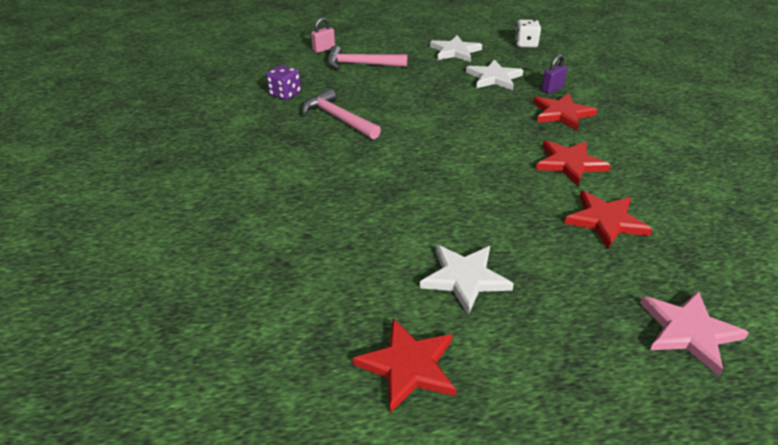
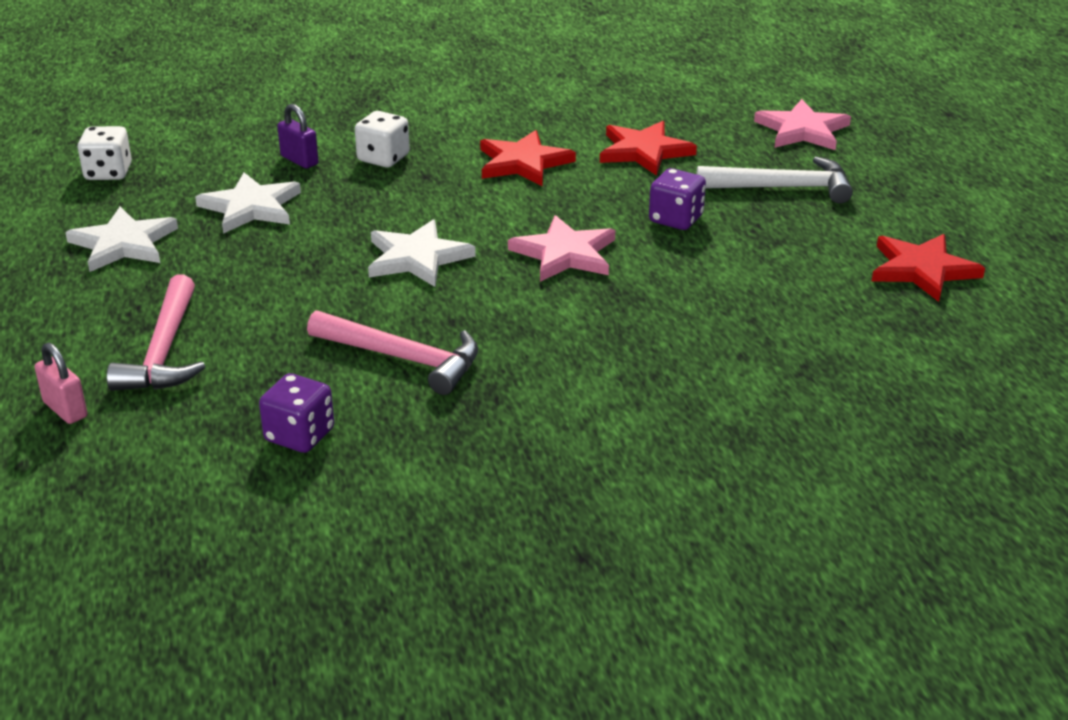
camera: 95 degrees left, 5 degrees down
(338, 118) = (403, 359): pink hammer -> pink hammer turned 105 degrees counterclockwise
(442, 173) = (565, 254): none -> pink star
(465, 278) = (779, 238): white star -> white star (417, 258)
(493, 226) = (676, 219): none -> purple dice
(556, 295) = (783, 188): none -> white hammer
(561, 114) = (383, 158): red star -> white dice

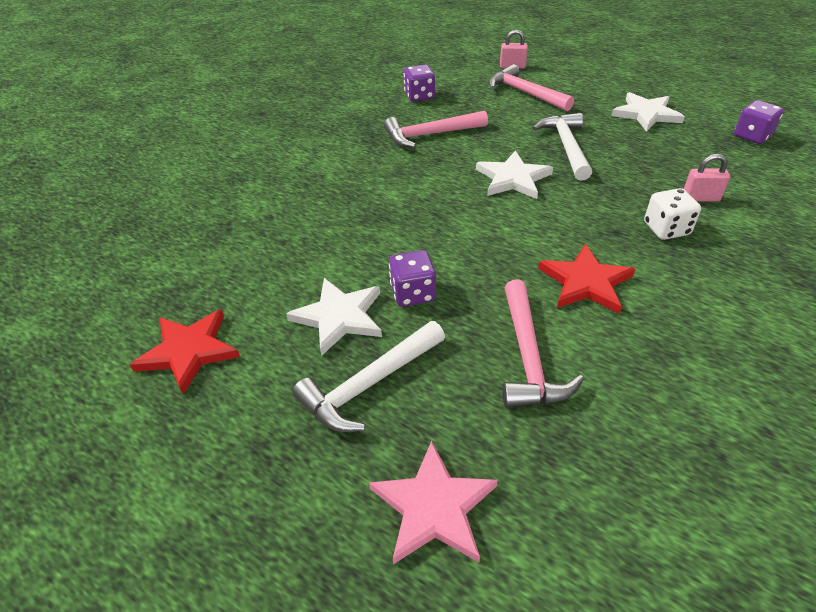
camera: 140 degrees right, 10 degrees up
(108, 173) = (752, 136): white dice -> purple dice
(251, 207) = (646, 158): white star -> white star (339, 317)
(292, 258) = (566, 146): none -> white hammer
(299, 160) = (700, 198): purple padlock -> pink padlock
(565, 254) = (443, 224): pink star -> none
(644, 151) = (528, 357): red star -> pink hammer

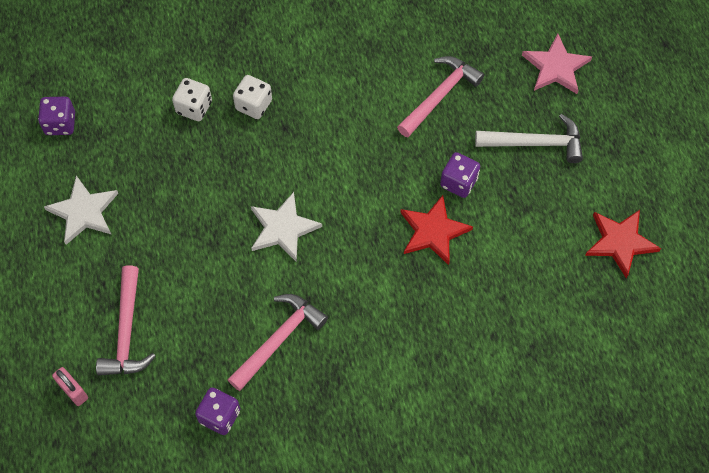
camera: 140 degrees left, 20 degrees up
(339, 317) = (516, 199): white star -> none
(430, 135) = (279, 339): pink hammer -> pink hammer turned 75 degrees counterclockwise
(566, 146) = (199, 229): white hammer -> none
(585, 282) = (353, 111): red star -> red star (433, 231)
(700, 198) = (194, 107): pink padlock -> white dice

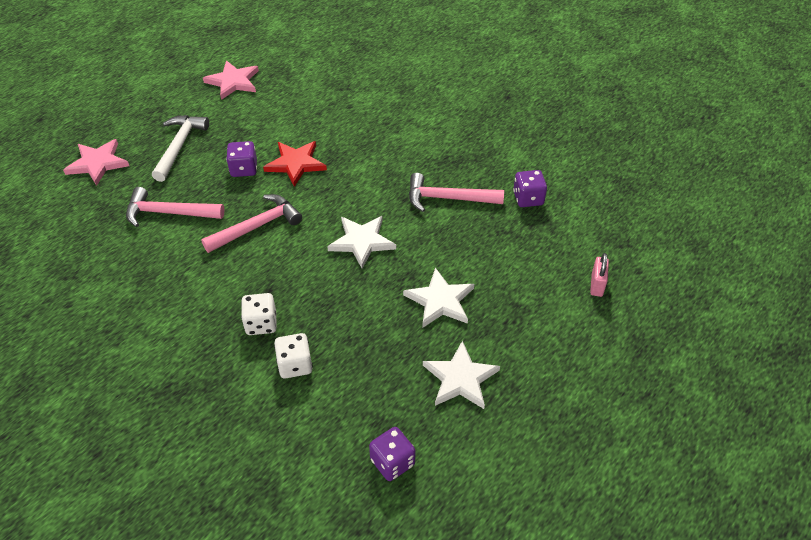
camera: 125 degrees left, 15 degrees down
(126, 332) = (526, 283): pink hammer -> pink hammer (257, 226)
(166, 248) = (440, 301): none -> white star
(535, 143) = (179, 146): white hammer -> white hammer turned 45 degrees clockwise
(620, 242) = (233, 82): red star -> pink star

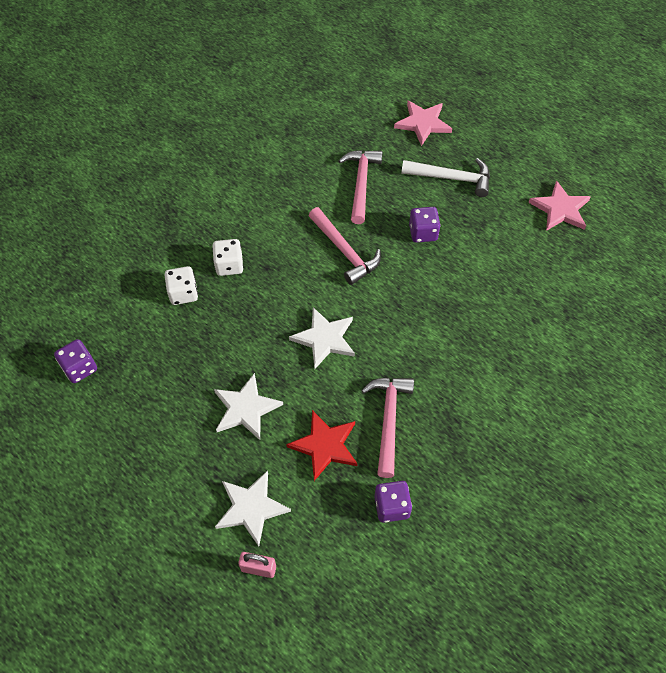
camera: 90 degrees right, 10 degrees up
(295, 164) = (434, 275): red star -> red star (325, 446)
(460, 378) = (154, 423): white star -> white star (251, 508)

